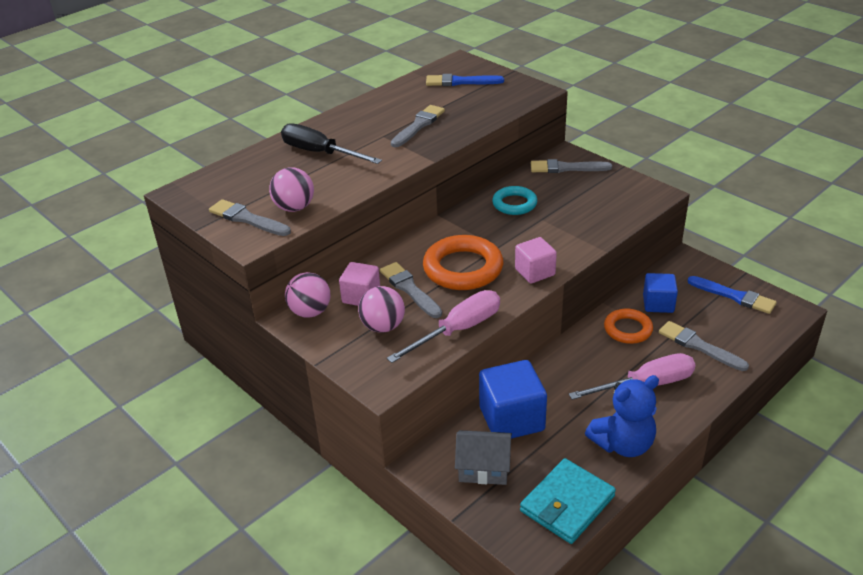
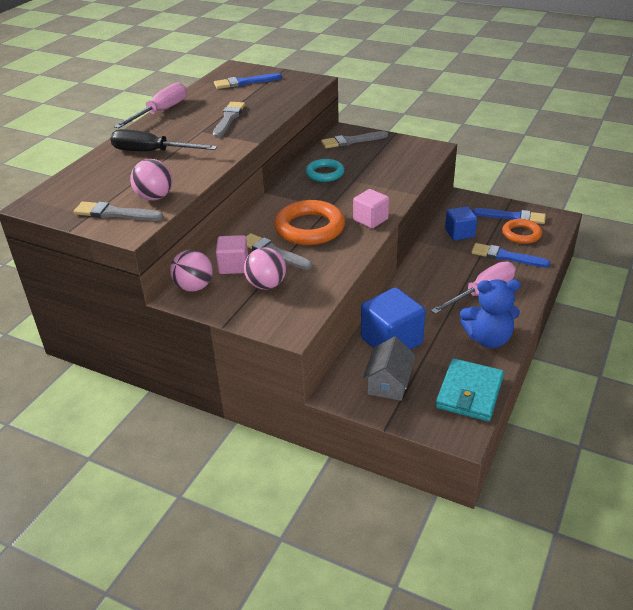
camera: 20 degrees left, 0 degrees up
(458, 330) = (332, 274): pink screwdriver -> pink screwdriver (161, 112)
(483, 468) = (388, 383): grey house -> grey house turned 60 degrees counterclockwise
(623, 444) = (488, 339): blue teddy bear -> blue teddy bear turned 45 degrees clockwise
(628, 329) = (446, 256): orange ring -> orange ring (521, 234)
(699, 346) = (506, 256): grey brush -> blue brush

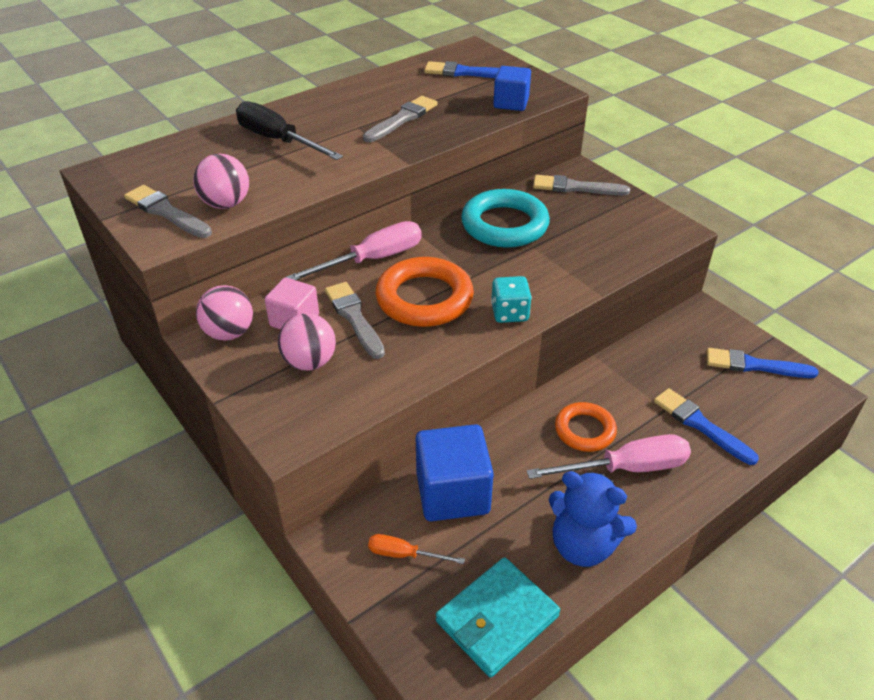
camera: 25 degrees right, 5 degrees up
(161, 112) = (335, 88): pink screwdriver -> pink screwdriver (372, 260)
(325, 173) = (504, 225): turquoise ring -> turquoise ring, size x1.63
(370, 220) = (509, 313): pink cube -> turquoise dice
(388, 383) = (404, 554): grey house -> orange screwdriver
(459, 233) = (659, 364): blue cube -> blue cube (511, 103)
(512, 217) = (754, 365): blue brush -> blue brush turned 150 degrees clockwise
(521, 234) = (748, 398): orange ring -> orange ring (585, 430)

